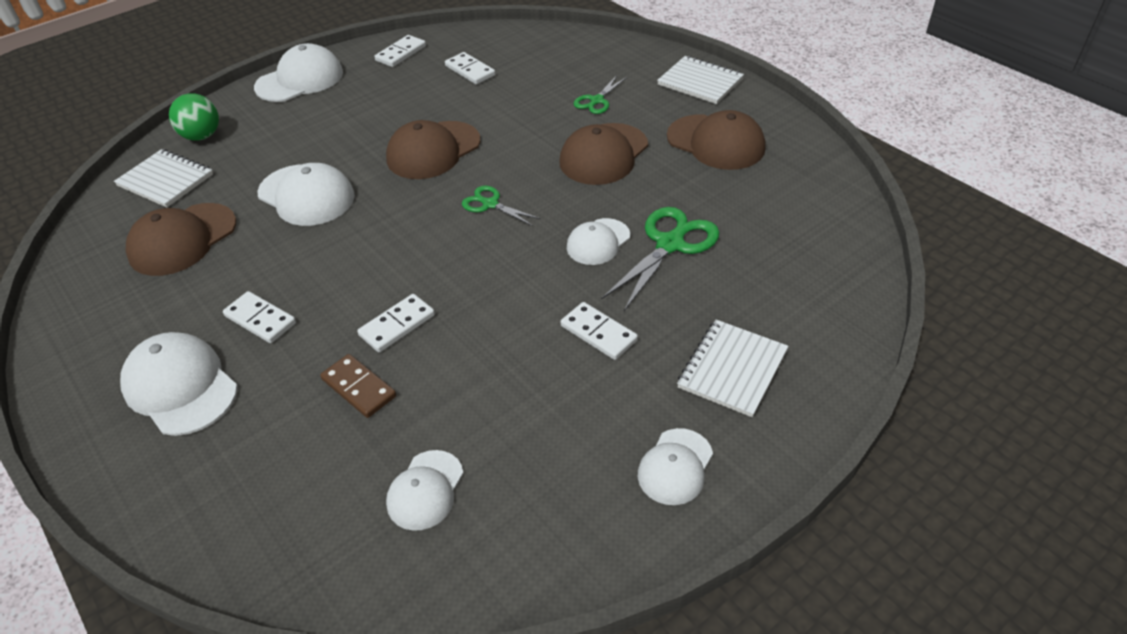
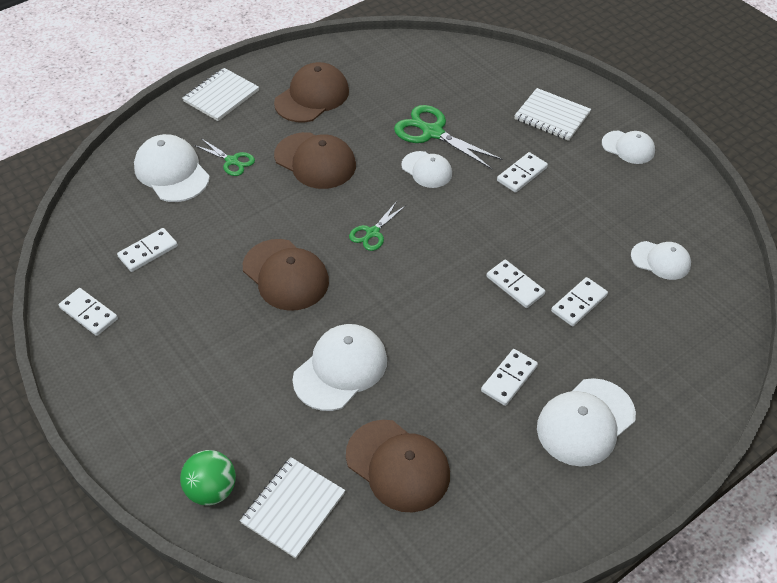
camera: 90 degrees left, 5 degrees up
(300, 80) = (115, 407): white cap -> white cap (172, 172)
(358, 388) = (579, 303): brown domino -> white domino

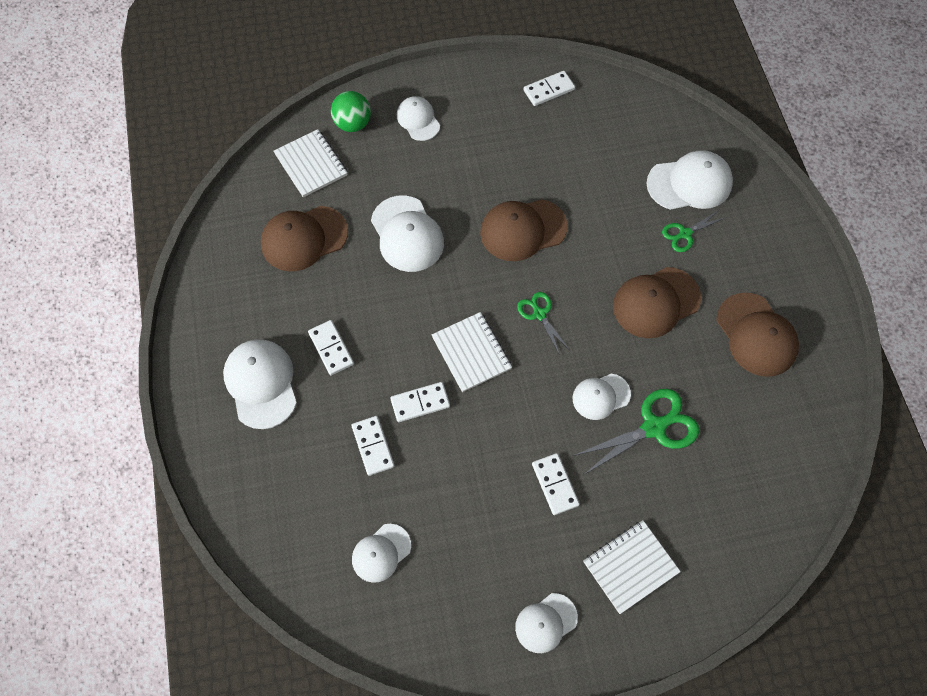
camera: 115 degrees right, 15 degrees up
(148, 252) = (597, 142): white domino -> none
(179, 422) = (418, 120): none -> white cap
(221, 96) = (787, 253): white notebook -> white notebook (471, 353)

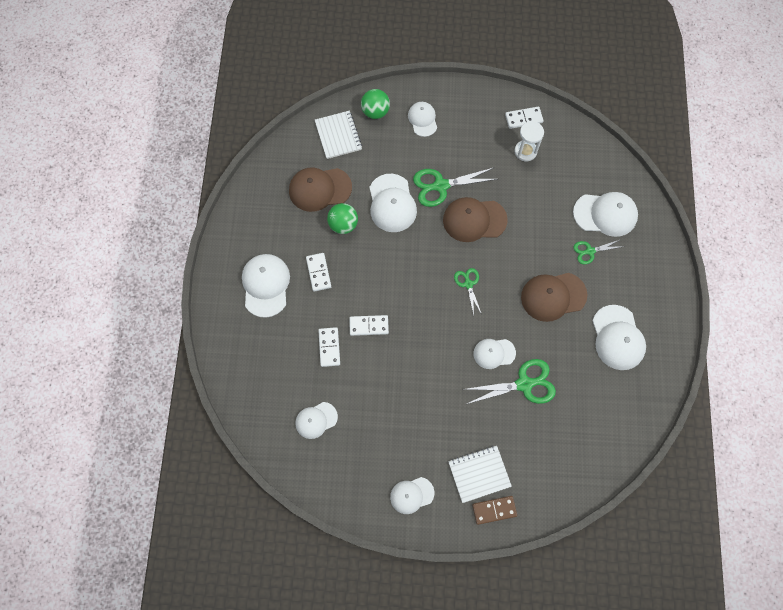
camera: 15 degrees right, 5 degrees up
(348, 277) = (343, 225): none -> green ball
(465, 197) = (440, 186): none -> green scissors
(471, 353) = (413, 300): white notebook -> none
(555, 484) = (444, 405): white domino -> none
(563, 129) = (525, 151): none -> white hourglass
(666, 612) = (494, 510): none -> brown domino
(756, 335) = (617, 338): brown cap -> white cap

